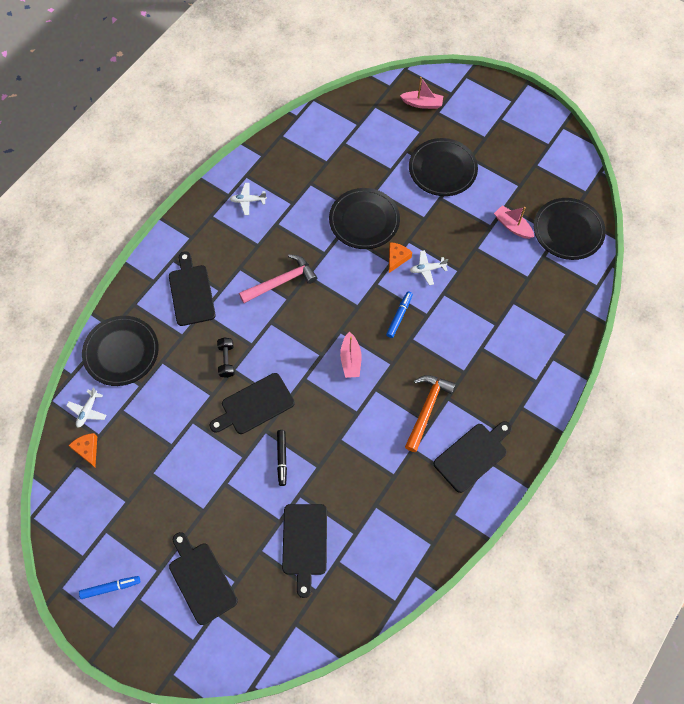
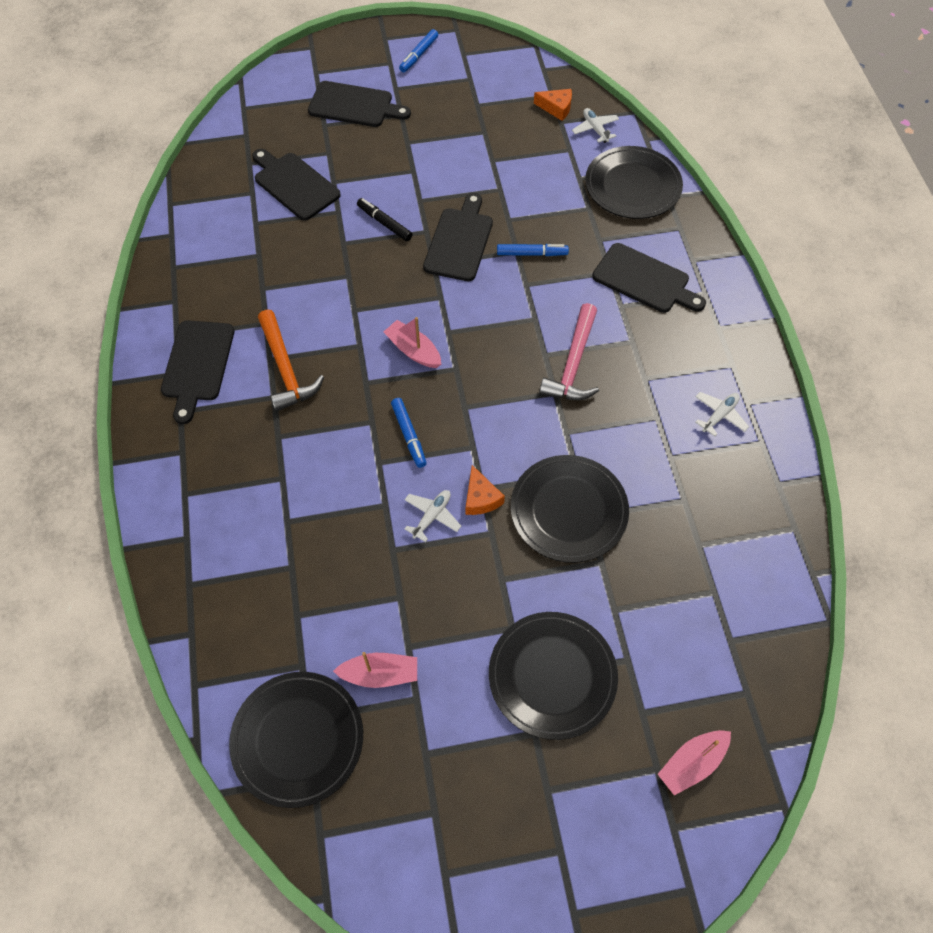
camera: 135 degrees right, 5 degrees down
(226, 360) = (532, 254): black dumbbell -> blue marker

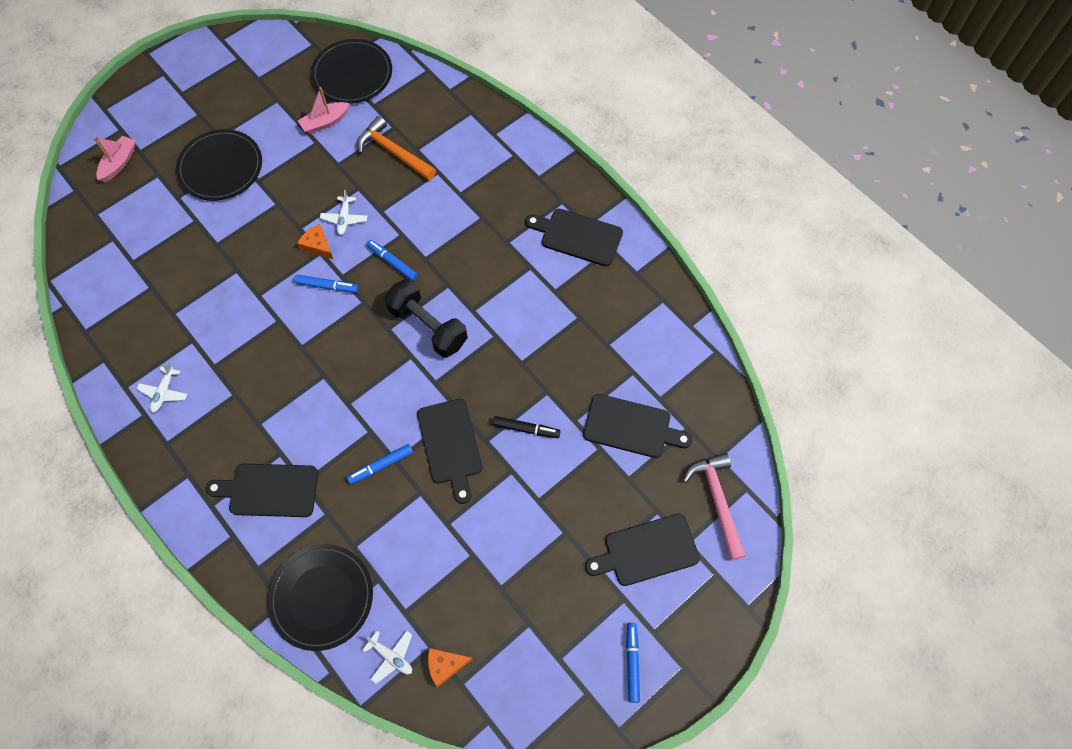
camera: 150 degrees right, 5 degrees up
(197, 365) = (578, 236): black cutting board -> black cutting board turned 45 degrees counterclockwise
(286, 369) = (513, 265): orange hammer -> orange hammer (393, 152)
(413, 350) = (428, 326): pink boat -> black dumbbell
(495, 444) = (327, 286): none -> blue marker
(568, 510) = (252, 266): black plate -> none
(573, 364) = (297, 378): pink hammer -> pink hammer (717, 501)

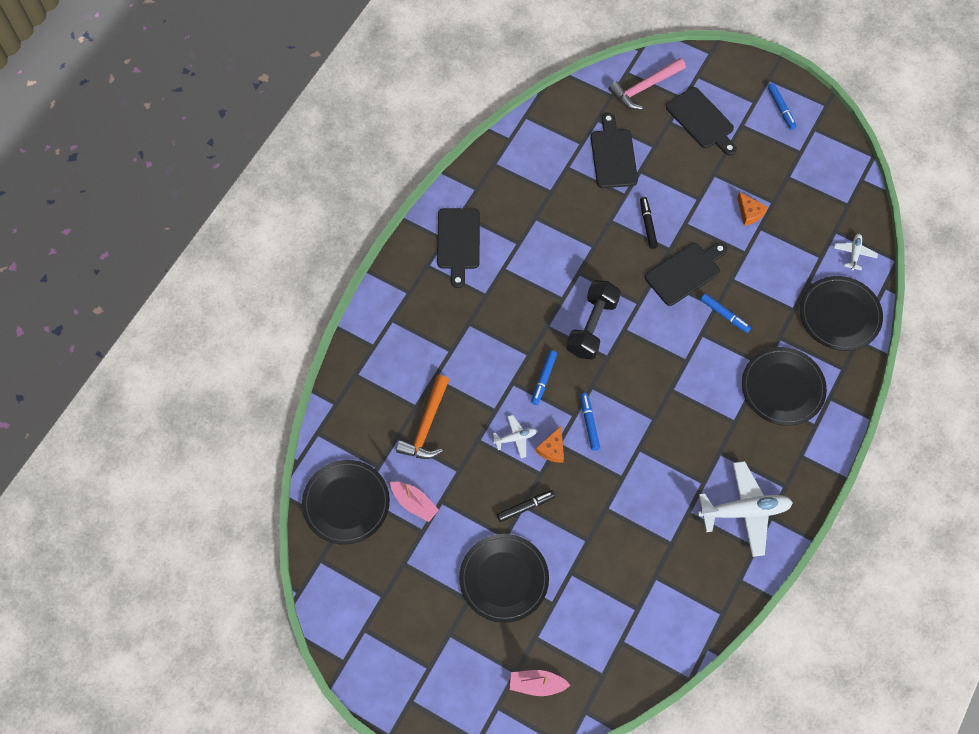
camera: 110 degrees left, 0 degrees up
(164, 392) = (744, 511): white plane -> white plane, size x2.06
(269, 490) = (782, 388): black cutting board -> black plate
(274, 205) = (525, 507): none -> black marker
(445, 665) = (841, 218): orange cheese -> orange cheese (749, 212)
(632, 663) = (781, 109): blue marker -> blue marker turned 90 degrees counterclockwise

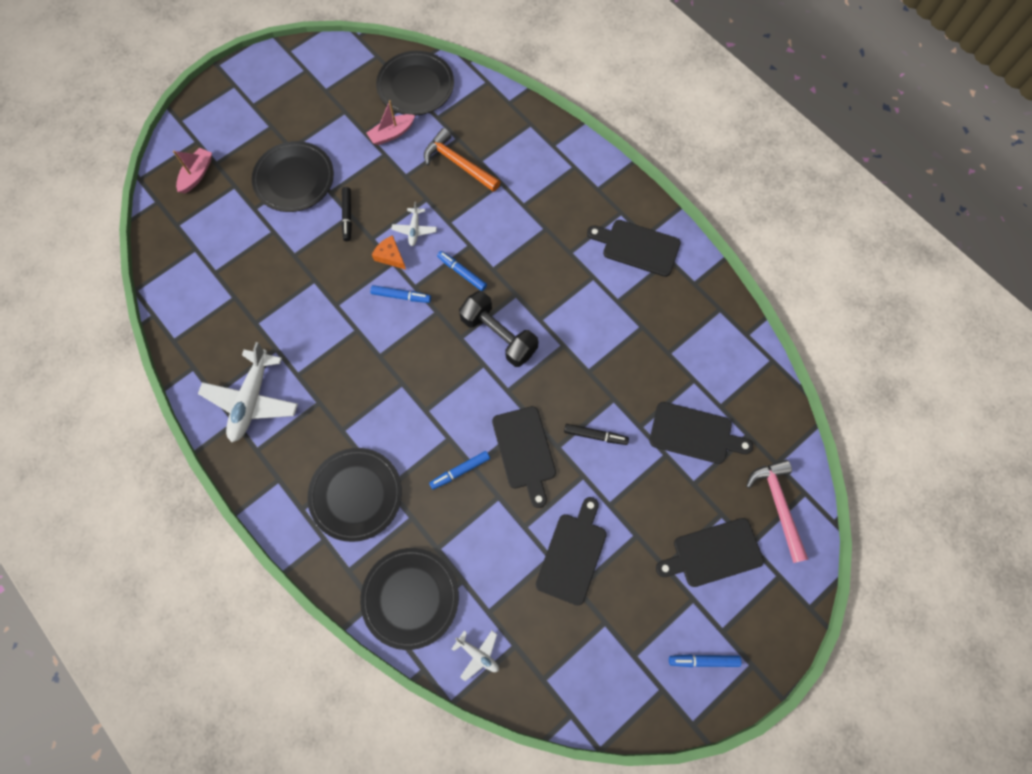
camera: 110 degrees right, 5 degrees up
(749, 212) = (573, 554): orange cheese -> black cutting board

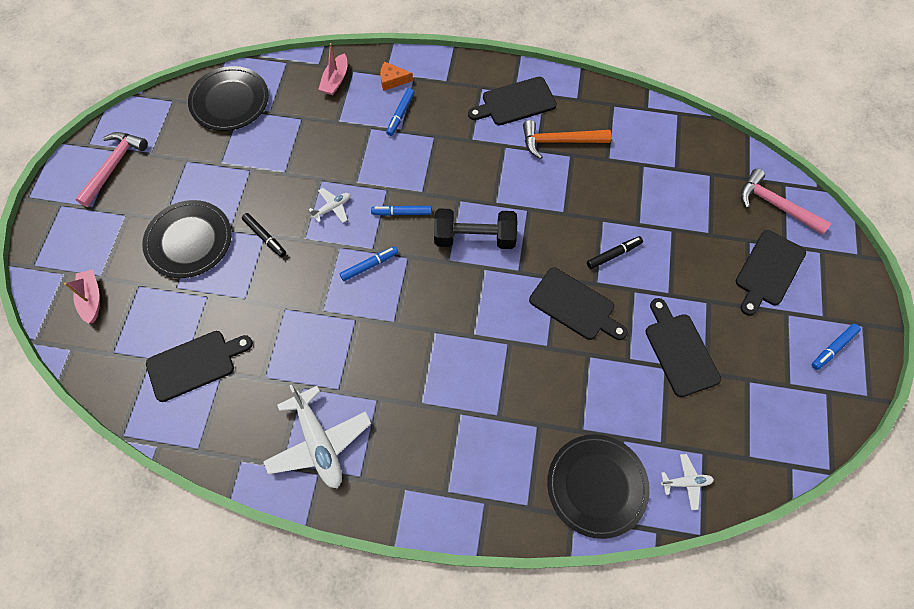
camera: 40 degrees left, 5 degrees down
(292, 81) = (113, 166): none -> pink hammer
(356, 494) = (479, 444): black plate -> none
(390, 256) = (331, 242): orange cheese -> orange cheese (392, 80)
(392, 134) = (243, 149): pink boat -> pink boat (335, 80)
(414, 229) = (332, 208): white plane -> white plane turned 90 degrees counterclockwise
(458, 164) = (321, 135): orange hammer -> orange hammer (559, 141)
(460, 471) = (542, 359): blue marker -> blue marker (400, 115)
(694, 434) = (678, 200): black cutting board -> black cutting board (195, 364)

